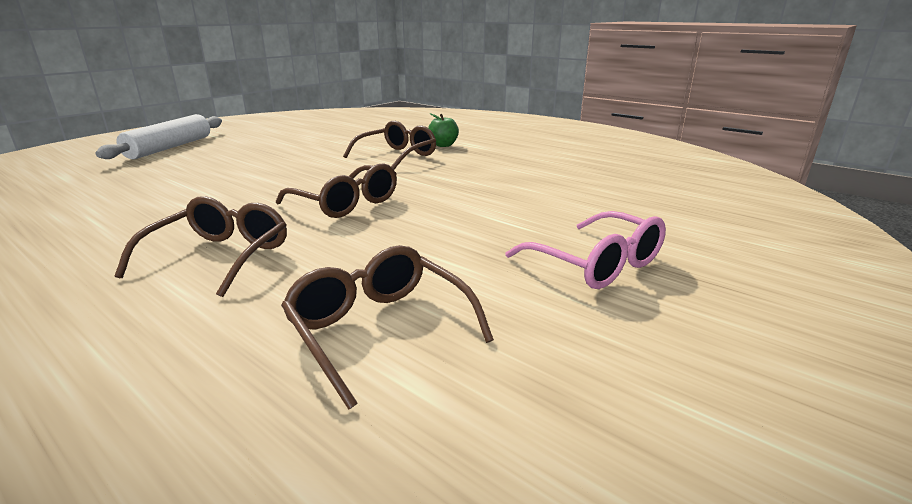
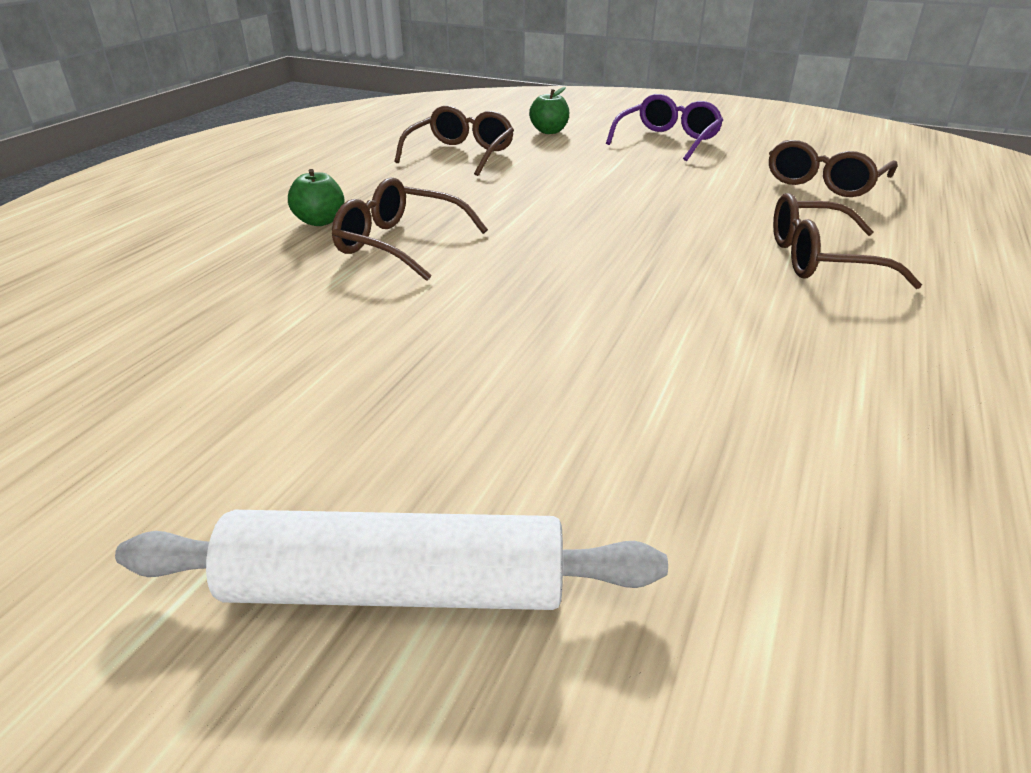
camera: 105 degrees left, 10 degrees up
(346, 203) = (631, 235): brown glasses -> brown glasses (460, 154)
(596, 264) = (667, 141): pink glasses -> purple glasses
(633, 210) = (549, 131): none -> green apple

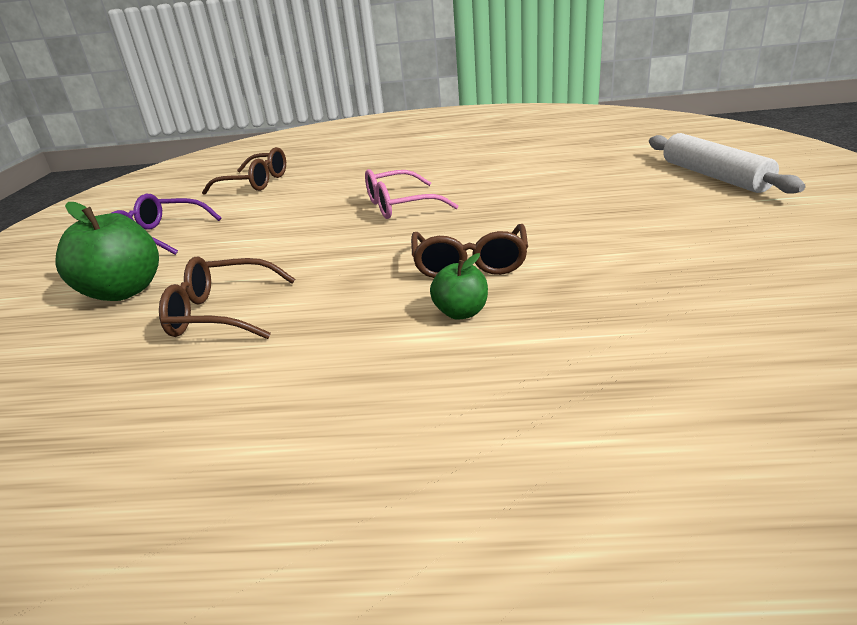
camera: 110 degrees left, 5 degrees down
(549, 131) = (124, 291): green apple -> green apple, size x1.84
(624, 243) = (400, 206): none -> pink glasses
(821, 259) = (382, 169): brown glasses -> none

